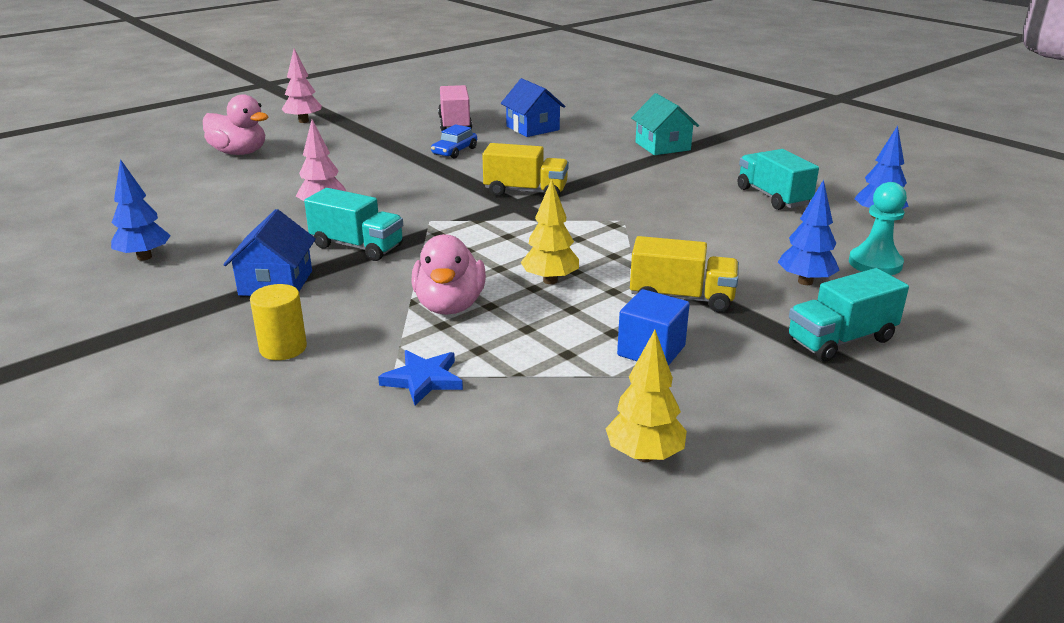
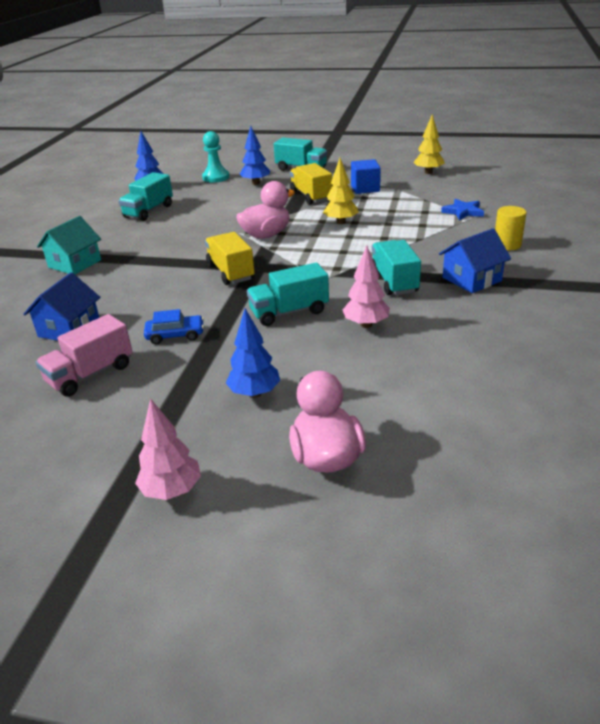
camera: 125 degrees left, 5 degrees up
(144, 257) = (540, 340): blue tree -> blue tree (255, 393)
(405, 190) = (289, 312): none -> turquoise truck
(449, 306) = (404, 231): pink duck -> pink duck (266, 235)

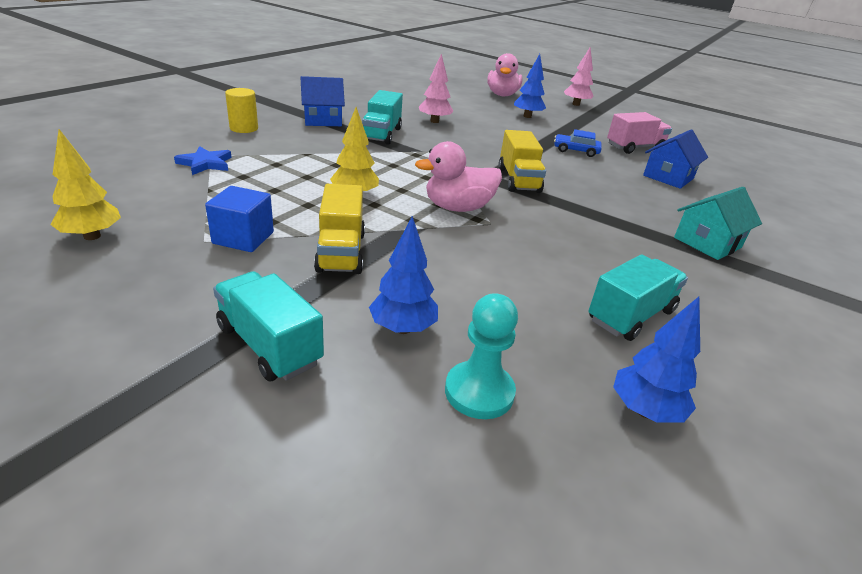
camera: 165 degrees left, 0 degrees up
(289, 312) = (482, 140): turquoise truck -> none

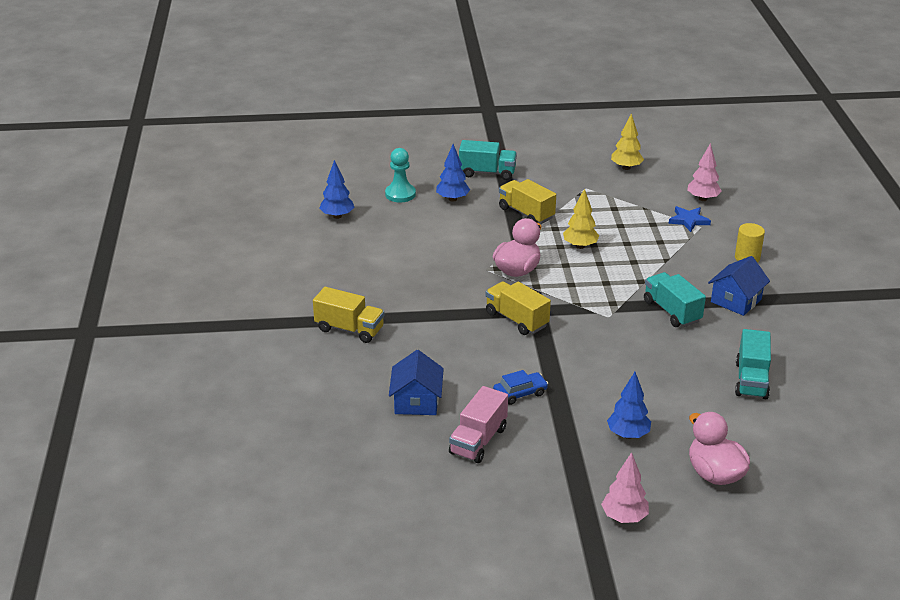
camera: 145 degrees right, 0 degrees up
(243, 238) = (575, 197): blue cube -> none
(434, 121) = (675, 359): pink tree -> pink tree (703, 199)
(631, 315) = (366, 251): turquoise truck -> turquoise truck (751, 380)
(707, 242) = (349, 329): turquoise house -> yellow truck

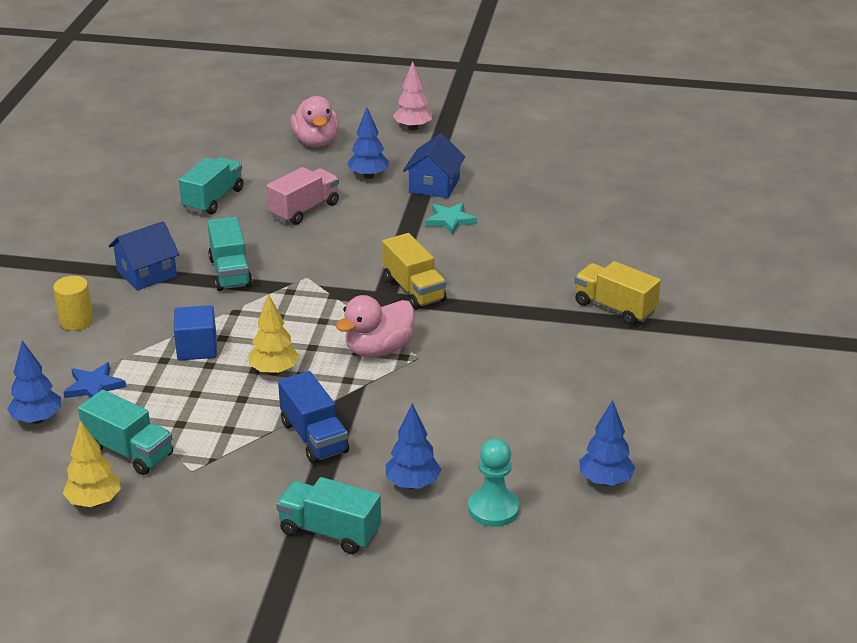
camera: 165 degrees left, 0 degrees up
(416, 401) = (557, 228): blue house -> blue house (434, 185)
(478, 441) = (509, 190): pink truck -> pink truck (304, 210)
(520, 393) = (450, 220): blue car -> turquoise star
(526, 213) = (314, 437): yellow truck -> blue truck
(630, 191) = (129, 452): none -> turquoise truck
(645, 252) = (197, 348): none -> blue cube
(703, 199) = (37, 419): pink tree -> blue tree

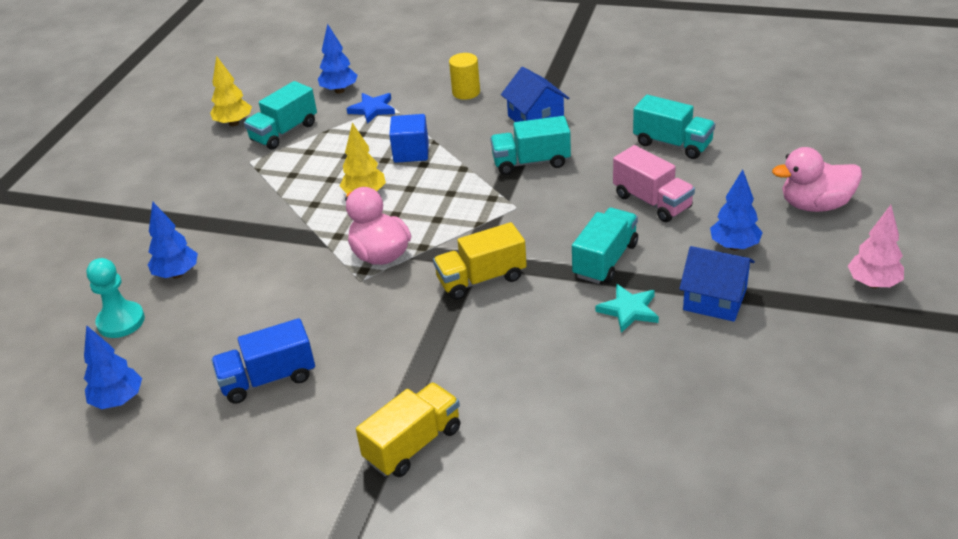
camera: 100 degrees right, 5 degrees up
(314, 437) = (263, 219): blue truck -> blue truck (268, 379)
(330, 532) = (144, 230): turquoise truck -> turquoise truck (605, 260)

